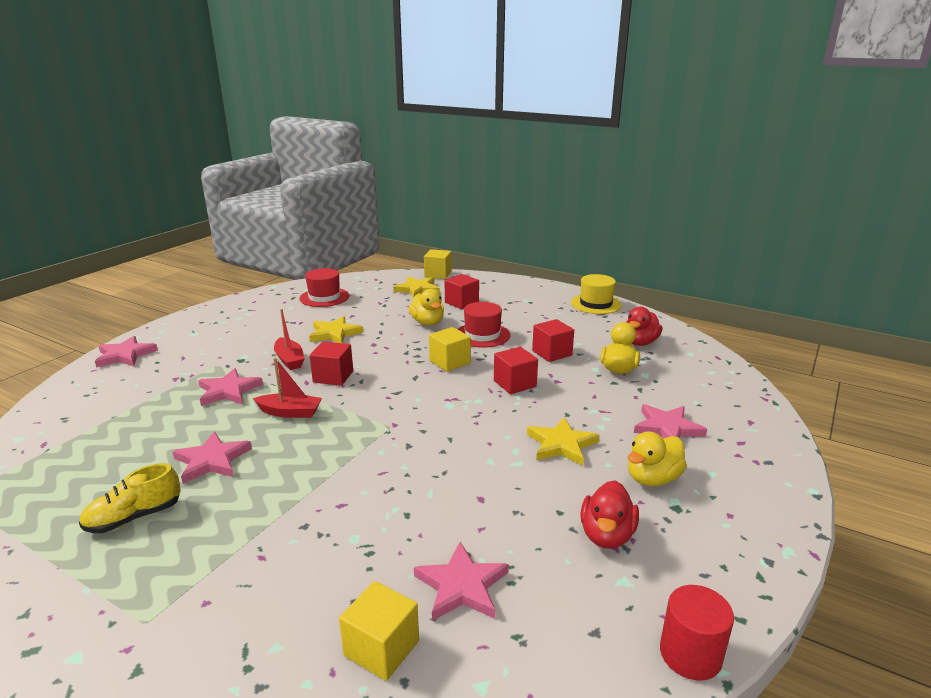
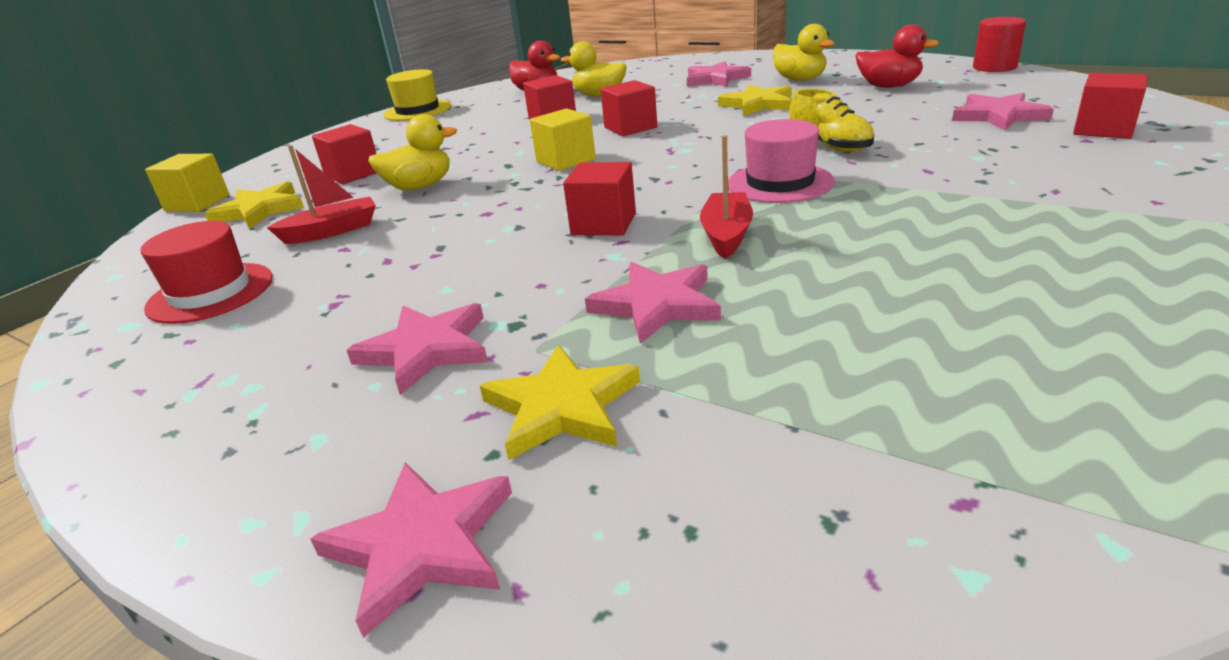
camera: 85 degrees left, 5 degrees up
(134, 517) = (1080, 286): yellow shoe -> yellow shoe (830, 146)
(212, 460) = (893, 264): pink star -> pink star (426, 350)
(289, 360) = (529, 271): red boat -> red boat (332, 231)
(334, 333) = (423, 250): yellow star -> yellow star (561, 407)
(357, 437) = (780, 183): none -> pink hat
(381, 648) = (1103, 129): yellow cube -> red cube
(482, 335) = (484, 152): red hat -> none

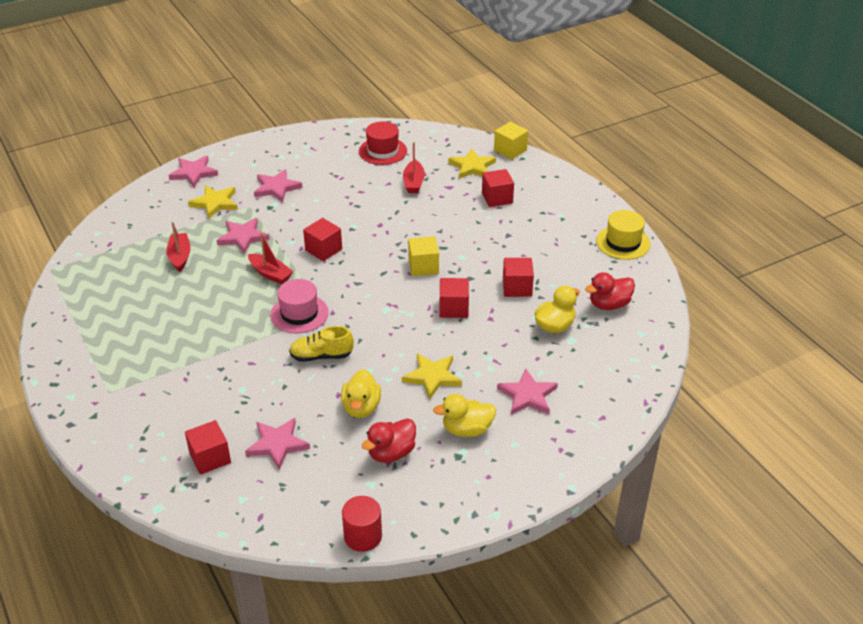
camera: 115 degrees right, 10 degrees up
(419, 187) = (444, 214): yellow duck -> yellow duck (361, 407)
(823, 344) = (180, 256): none -> red boat

